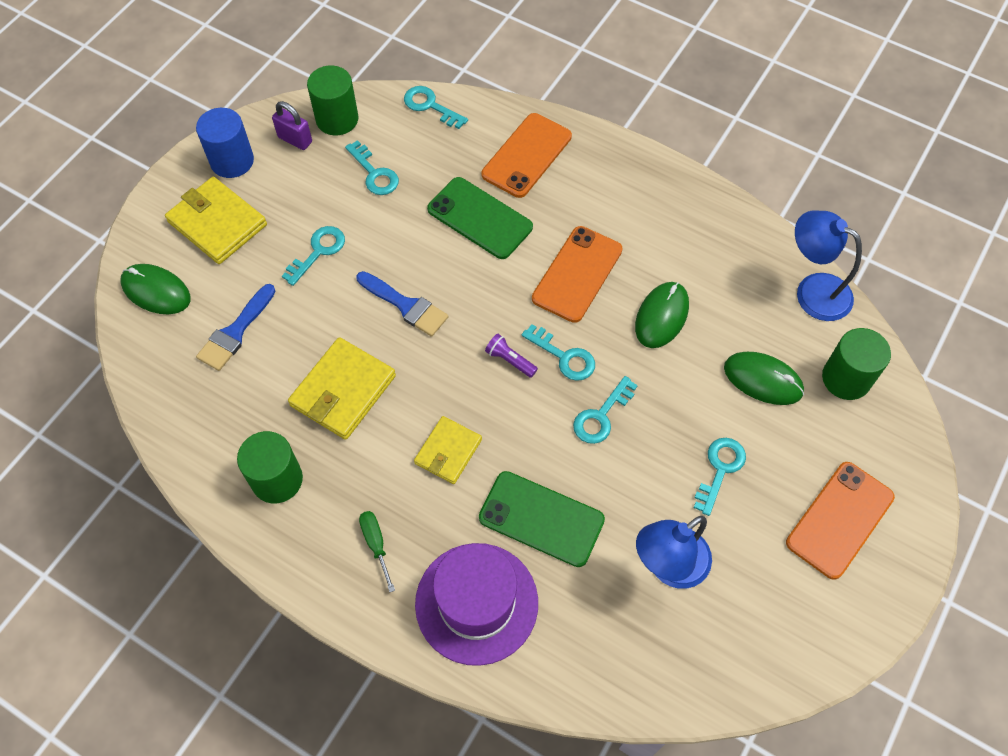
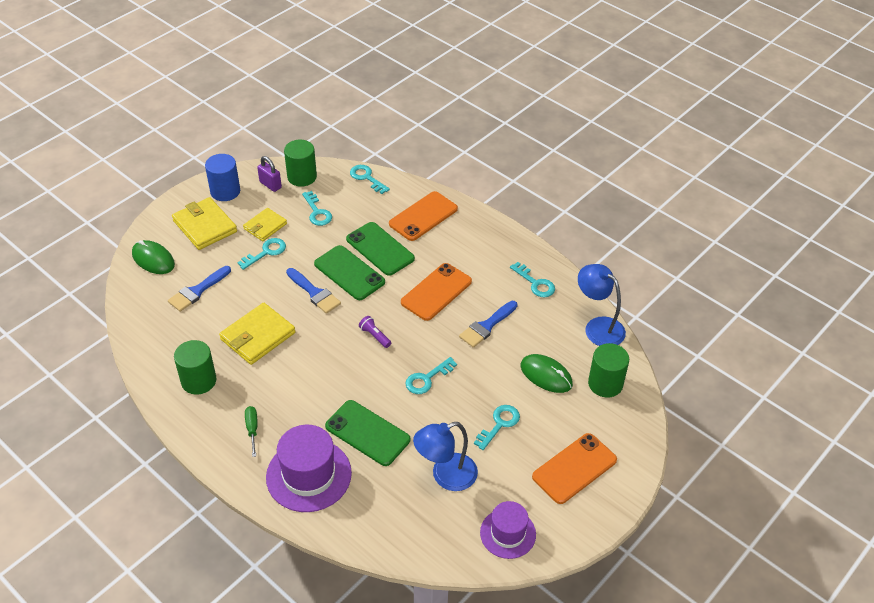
camera: 10 degrees right, 15 degrees down
(446, 265) = (349, 273): none -> green phone
(448, 451) = (317, 383): yellow wallet -> yellow wallet (265, 226)
(564, 357) = (412, 339): turquoise key -> turquoise key (535, 283)
(661, 316) = (487, 326): green mouse -> blue brush
(777, 640) = (508, 533): none -> purple hat

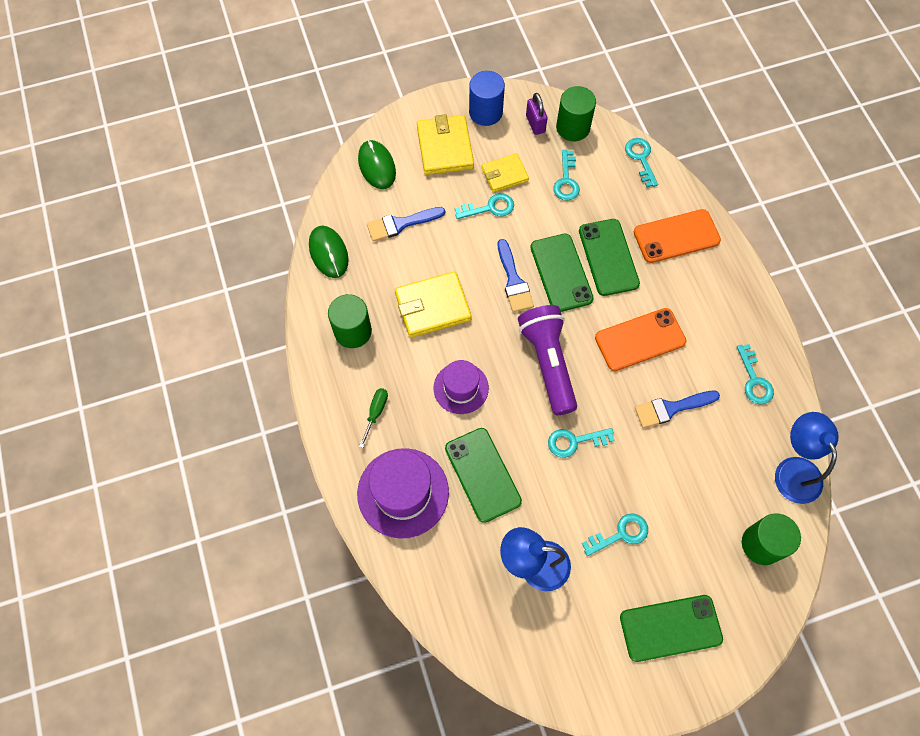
camera: 30 degrees right, 20 degrees up
(375, 336) = (548, 363): purple flashlight -> purple flashlight, size x2.47
(508, 533) = (561, 664): purple hat -> purple hat (461, 388)
(546, 375) = (702, 500): green mouse -> green mouse (328, 253)
(574, 468) = (670, 628): orange phone -> green phone

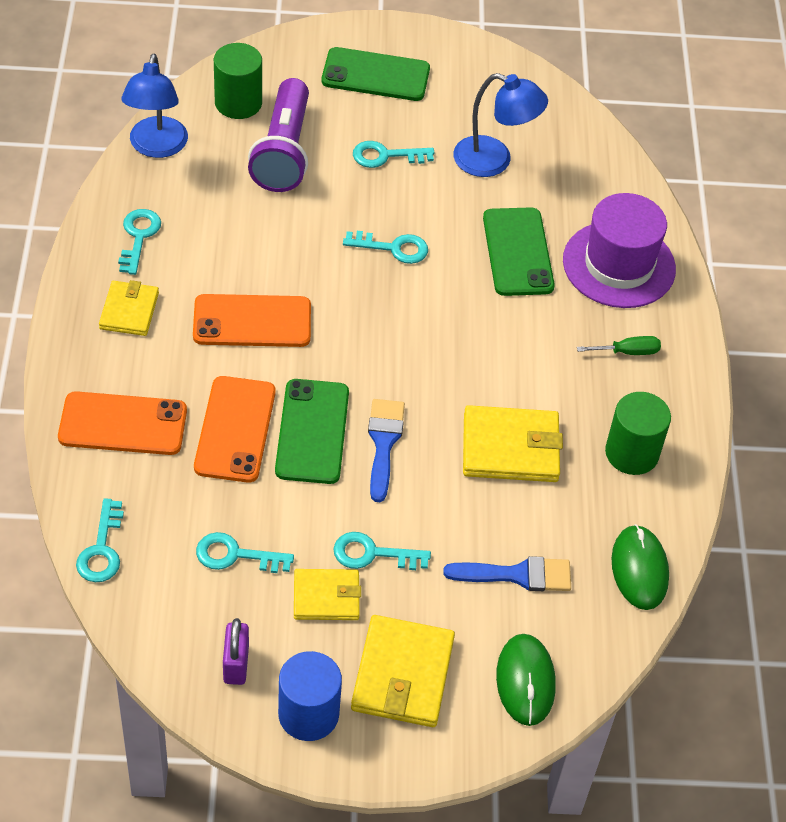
camera: 165 degrees left, 15 degrees down
(376, 412) = (627, 352): green screwdriver -> green screwdriver turned 135 degrees counterclockwise
(461, 388) = (509, 343): purple hat -> none
(548, 363) = (384, 334): purple flashlight -> purple flashlight (283, 151)
(566, 180) = (235, 555): turquoise key -> turquoise key turned 105 degrees counterclockwise
(573, 127) = (178, 636): green cylinder -> none
(608, 257) = (235, 429): green phone -> orange phone
(671, 408) = (258, 242): blue brush -> none
(722, 317) = (129, 311): none -> yellow wallet

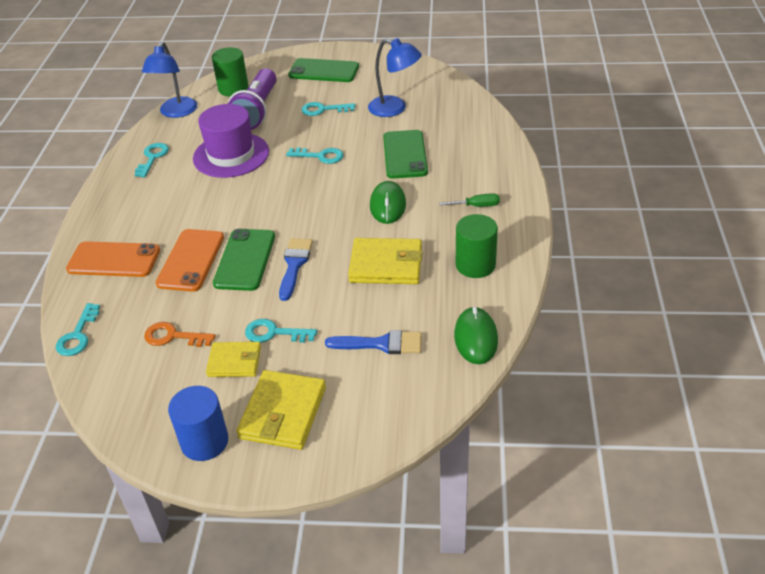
camera: 10 degrees right, 10 degrees down
(129, 311) = (135, 197): yellow wallet -> none
(235, 555) = (173, 336): turquoise key -> orange key
(236, 664) = (157, 408): purple padlock -> none
(252, 321) = (217, 199): orange phone -> none
(525, 681) = (379, 415): green mouse -> green mouse (388, 205)
(619, 265) = (474, 158): purple hat -> purple hat (231, 155)

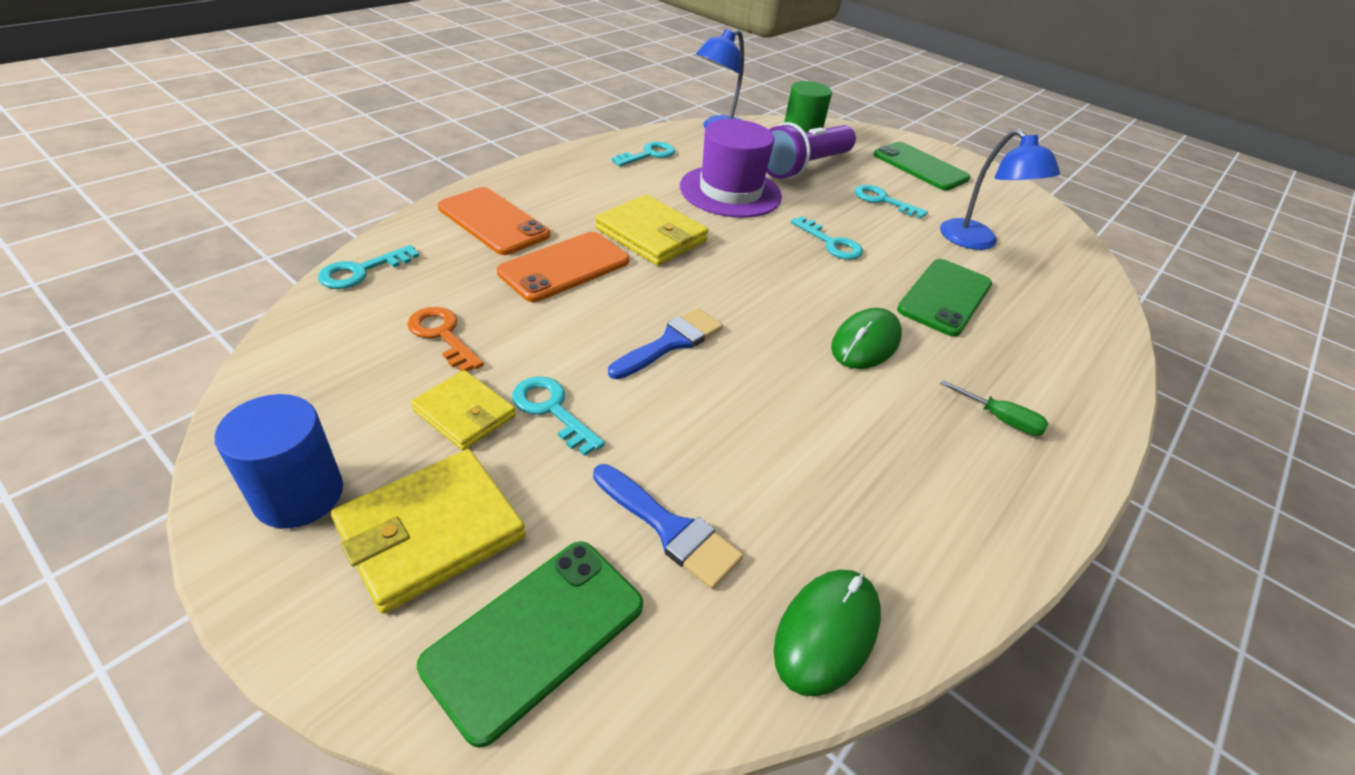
camera: 30 degrees right, 0 degrees up
(245, 260) = (621, 301): green phone -> green phone (536, 635)
(386, 264) = (789, 417): yellow wallet -> yellow wallet (651, 235)
(475, 265) = (927, 505): green cylinder -> none

